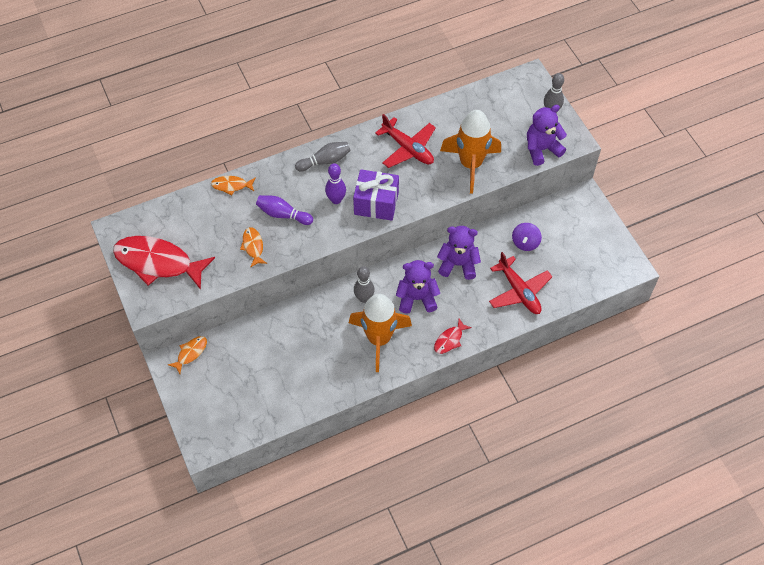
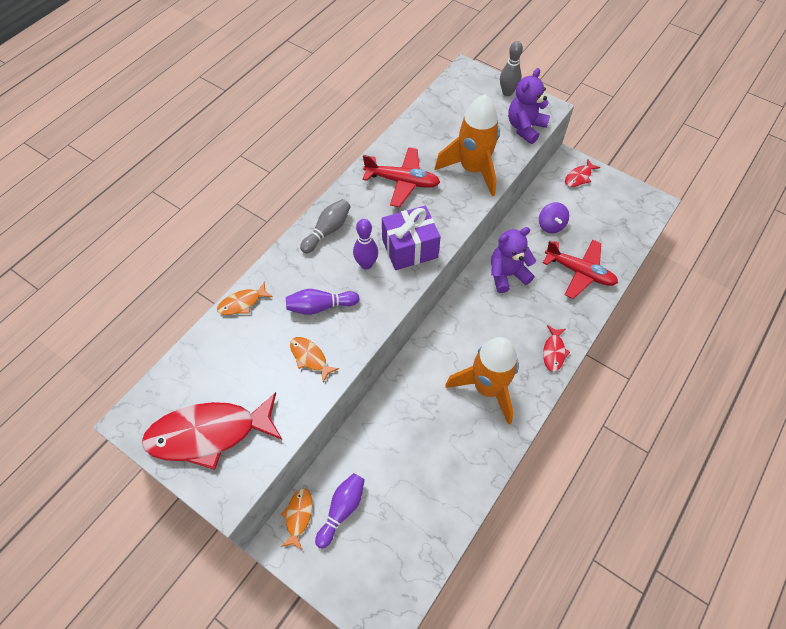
camera: 30 degrees left, 0 degrees up
(221, 365) = (342, 510): none -> purple bowling pin
(364, 298) = (443, 354): grey bowling pin -> none
(417, 298) = (493, 327): purple teddy bear -> none
(583, 214) = (579, 177): none -> red fish

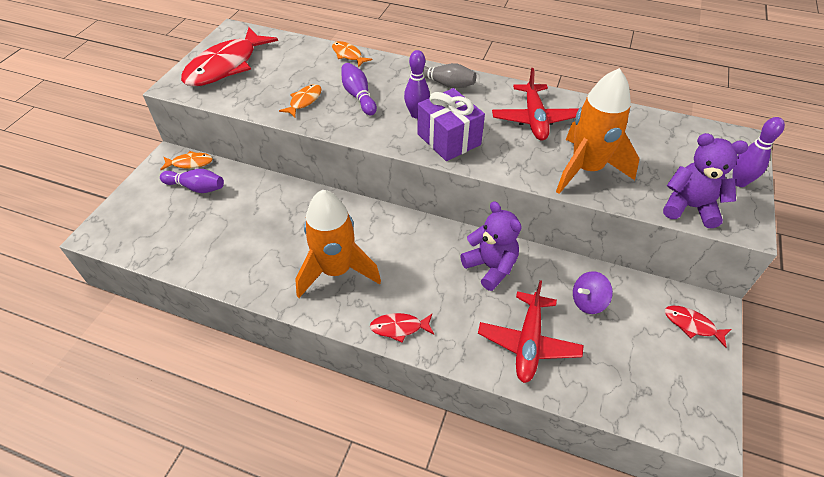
camera: 75 degrees right, 10 degrees down
(209, 434) = (226, 66): red fish -> red fish turned 120 degrees counterclockwise
(507, 92) = (739, 182): grey bowling pin -> purple bowling pin

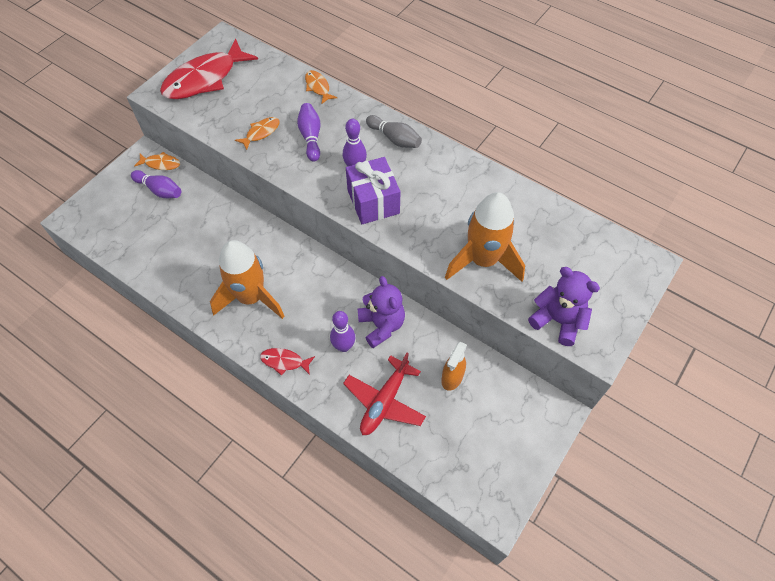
camera: 15 degrees right, 10 degrees up
(534, 119) = (460, 196): red plane -> none
(588, 302) = (452, 378): purple spinning top -> orange spray bottle
(692, 325) = (532, 421): red fish -> none
(739, 182) = (619, 306): purple bowling pin -> purple bowling pin (344, 346)

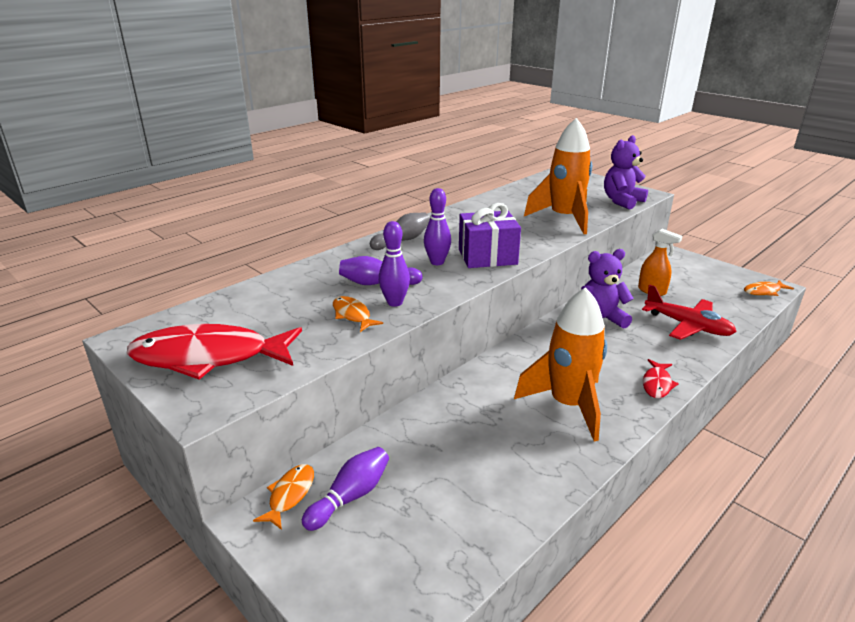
camera: 80 degrees left, 30 degrees down
(205, 79) = (209, 357): red fish -> red fish turned 120 degrees clockwise
(318, 87) = (294, 274): orange fish -> orange fish (764, 291)
(344, 346) = (629, 343): purple bowling pin -> purple bowling pin (395, 302)

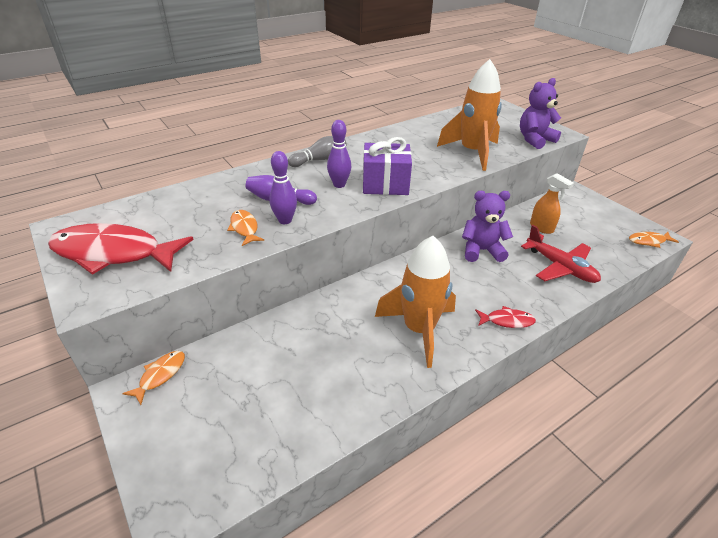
camera: 10 degrees right, 10 degrees up
(350, 497) = (206, 385): purple bowling pin -> none
(657, 384) = (507, 321): red fish -> red fish turned 120 degrees counterclockwise

